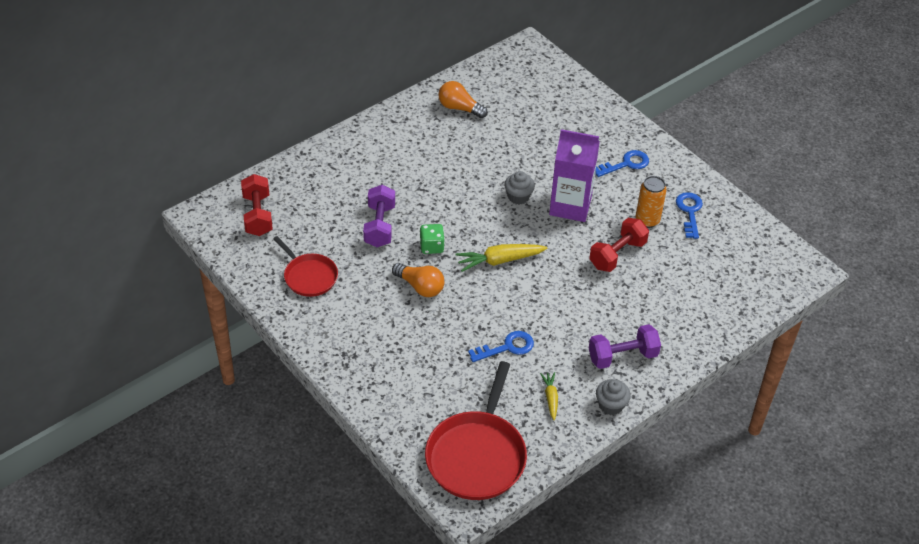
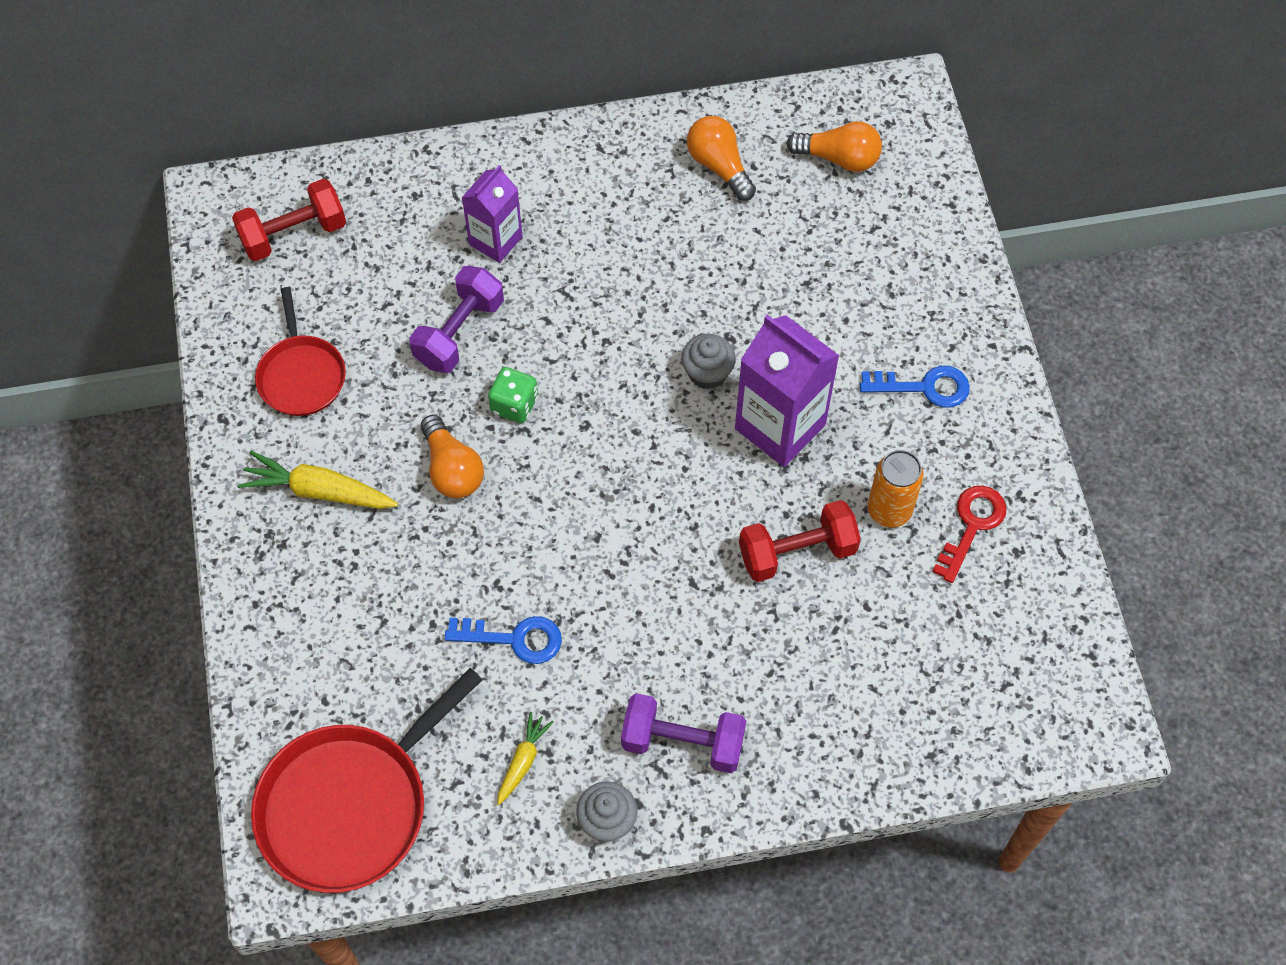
camera: 30 degrees right, 15 degrees up
(257, 215) = (293, 234): red dumbbell -> red dumbbell turned 45 degrees clockwise
(369, 179) = (495, 240): none -> purple carton
(499, 261) = (602, 477): yellow carrot -> yellow carrot (319, 491)
(515, 85) = (839, 158): none -> orange light bulb
(689, 212) = (971, 526): blue key -> red key

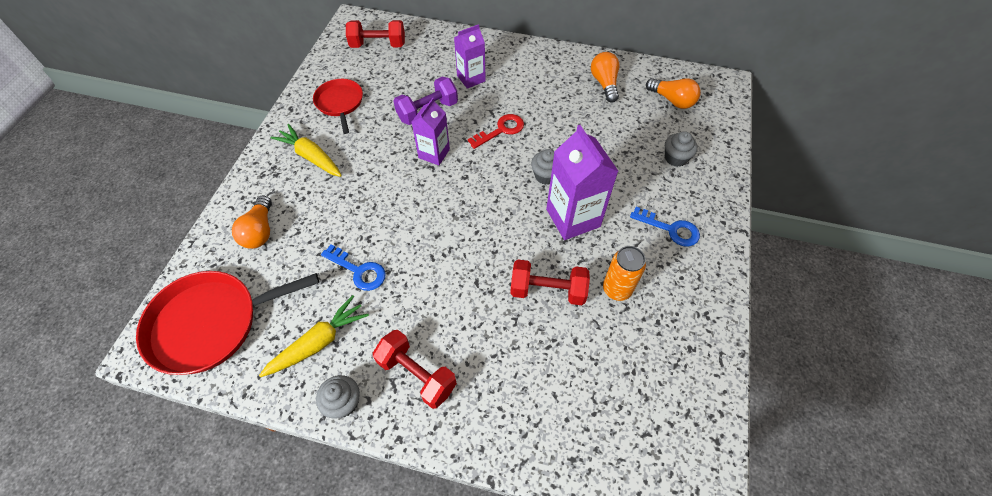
camera: 25 degrees right, 5 degrees down
(301, 375) = (340, 103): red pan -> red pan turned 150 degrees clockwise
(452, 469) = (383, 172): orange light bulb -> orange light bulb (260, 231)
(514, 405) = (434, 153): green dice -> purple carton
(523, 761) = (319, 342): yellow carrot -> yellow carrot, size x1.72
(683, 742) = (417, 374): purple dumbbell -> red dumbbell
(885, 264) = (675, 158): none -> grey cupcake
(971, 526) = (666, 320): red key -> red key (501, 130)

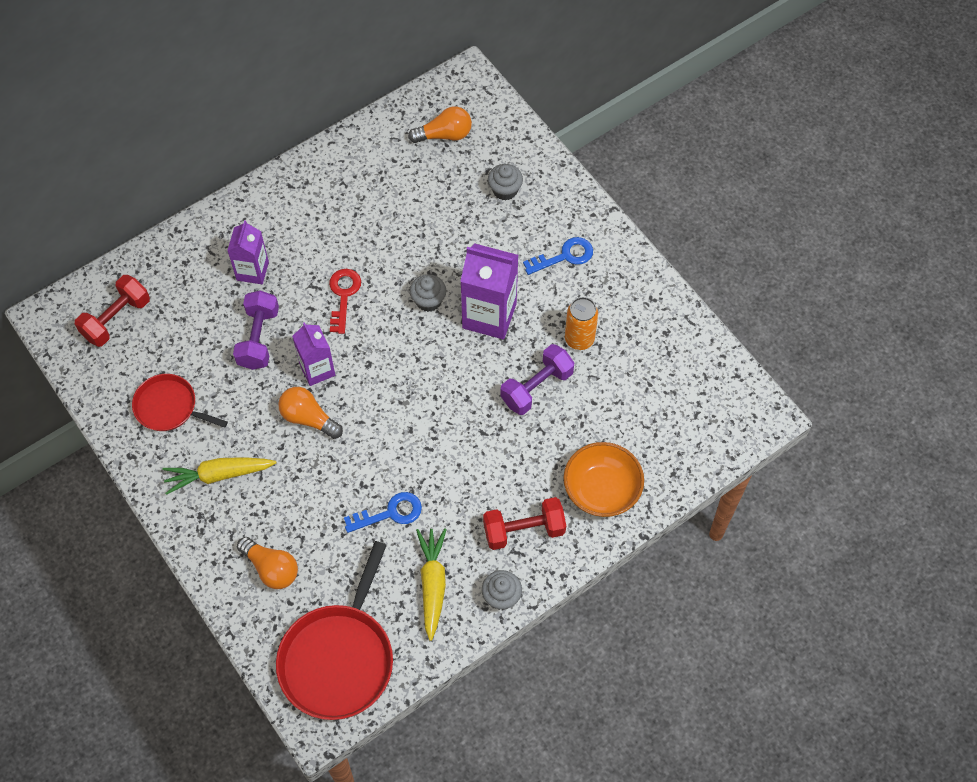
camera: 50 degrees left, 5 degrees up
(504, 408) = (601, 490): none -> orange bowl
(548, 290) = (536, 387): red dumbbell -> purple dumbbell
(604, 83) = (372, 168): orange light bulb -> orange light bulb (308, 418)

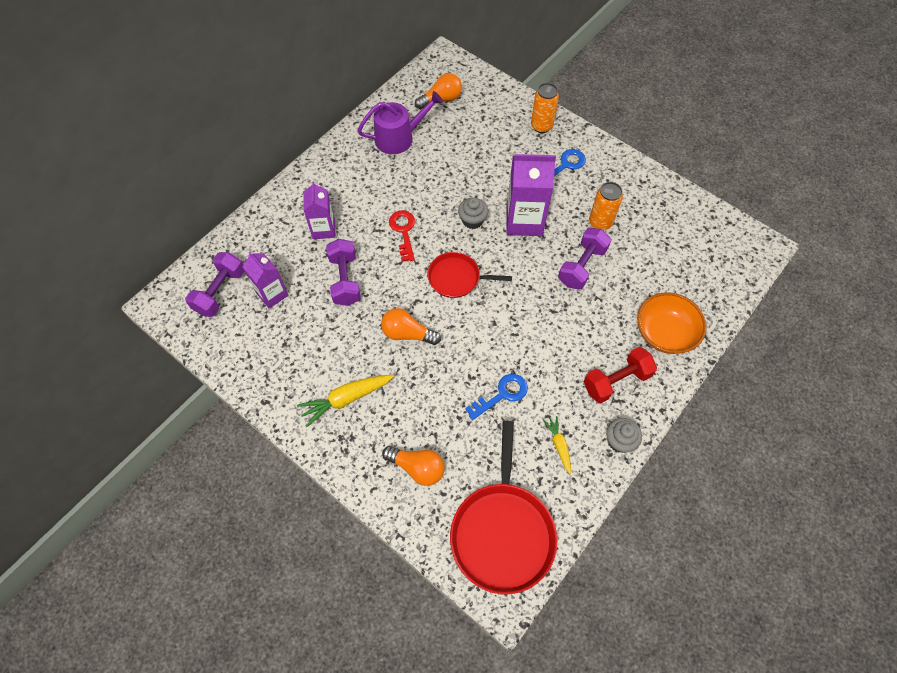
camera: 15 degrees left, 0 degrees up
(116, 319) = (220, 292): red dumbbell -> purple dumbbell
(169, 407) = (286, 353): red pan -> red pan (457, 278)
(317, 369) = (401, 293): purple carton -> purple carton (272, 294)
(376, 174) = (399, 137): none -> purple watering can
(432, 584) = (559, 445): yellow carrot -> yellow carrot, size x0.58
(505, 190) = (501, 128): grey cupcake -> none
(555, 198) = (541, 126): none -> orange can

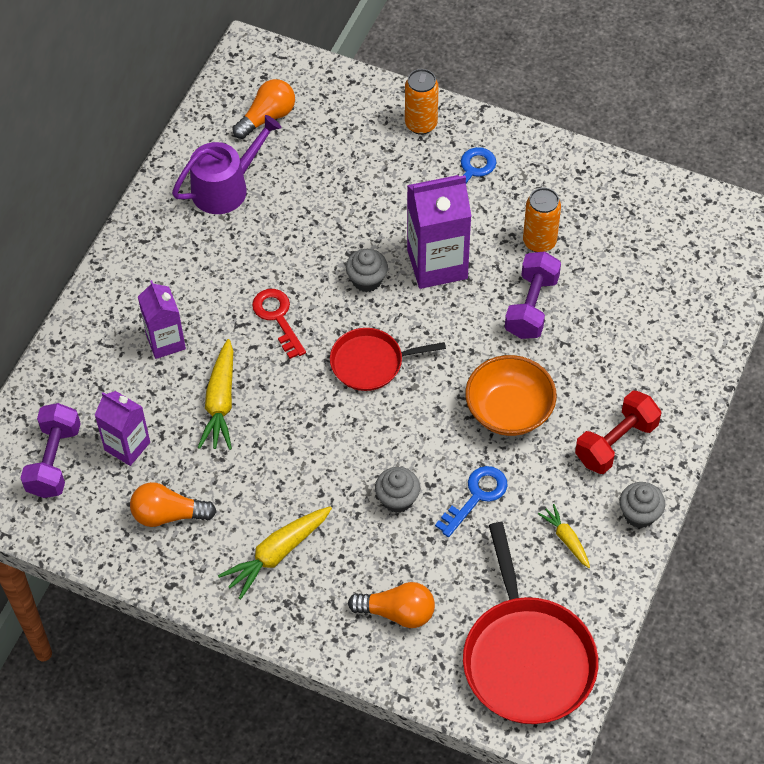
camera: 15 degrees left, 5 degrees down
(345, 280) = (220, 402): purple dumbbell -> yellow carrot
(407, 333) = (329, 451): orange light bulb -> orange light bulb (168, 514)
(444, 381) = (397, 499): none -> grey cupcake
(664, 333) = (661, 367): orange bowl -> orange bowl (509, 410)

